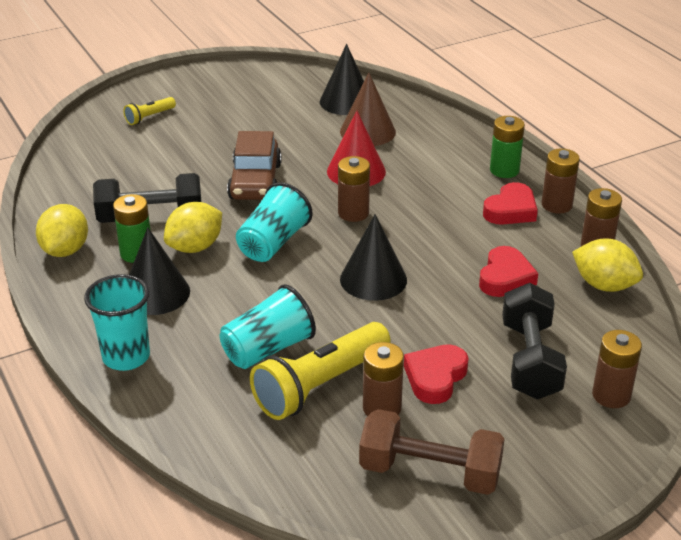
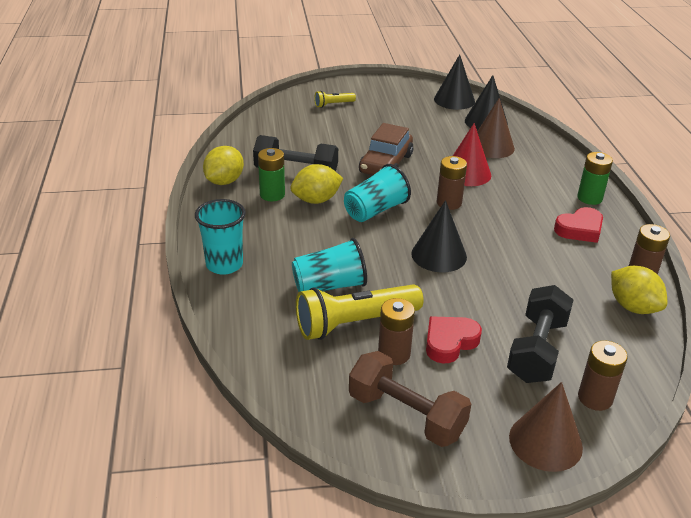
camera: 20 degrees right, 0 degrees up
(155, 293) = (270, 225): black cone -> black cone (454, 100)
(505, 277) = (548, 280): red heart -> none
(556, 205) = (622, 234): brown battery -> none
(584, 457) = (545, 442): none -> brown cone

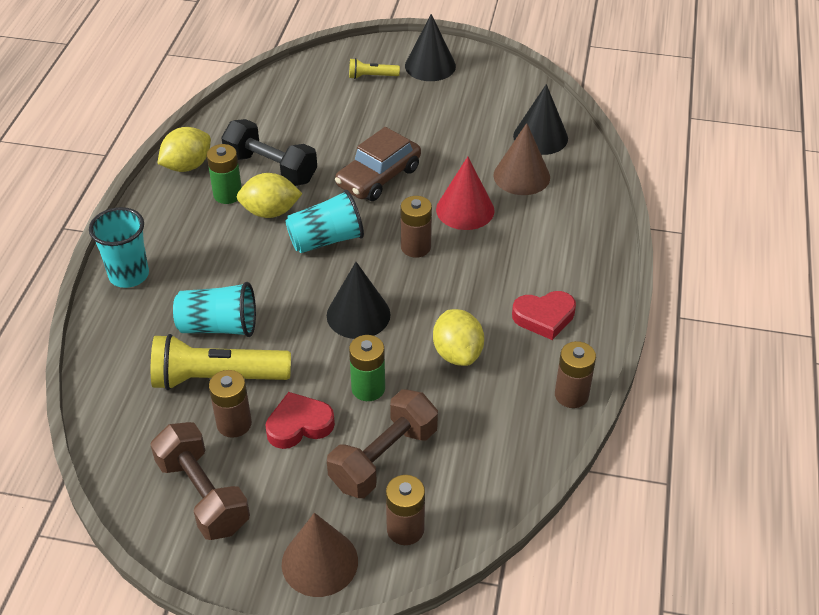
camera: 20 degrees right, 10 degrees up
(454, 100) = (524, 95): black cone -> black cone (430, 66)
(537, 350) = (384, 458): black dumbbell -> brown dumbbell
(589, 198) = (589, 276): green battery -> green battery (368, 388)
(633, 307) = (529, 433): yellow lemon -> yellow lemon (457, 353)

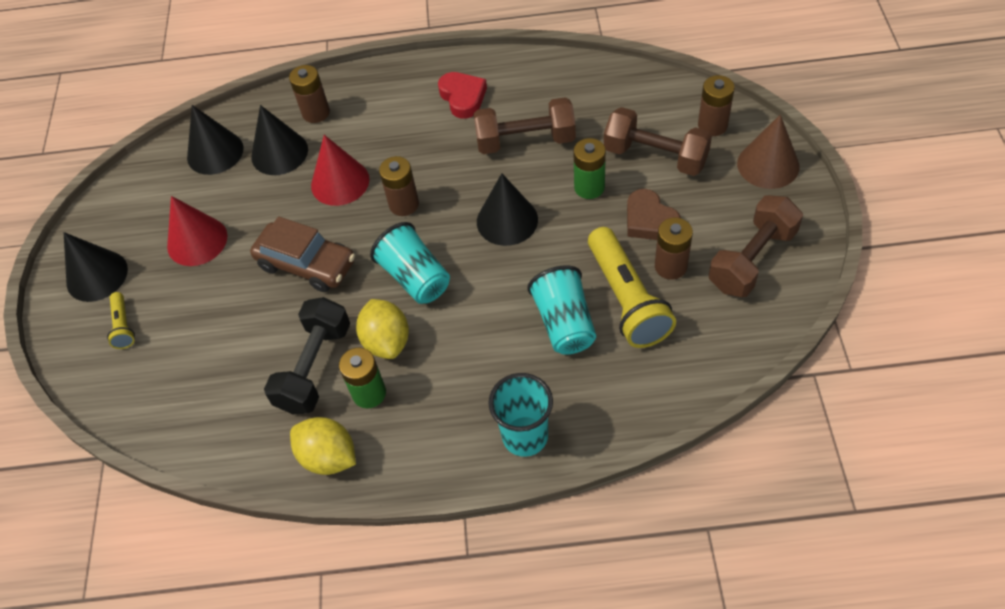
camera: 100 degrees left, 10 degrees up
(299, 425) = (649, 220): red heart -> brown heart
(438, 119) = (197, 241): none -> red cone
(457, 353) = (525, 141): yellow lemon -> brown dumbbell
(521, 176) = (279, 153): brown cone -> black cone
(571, 395) = (540, 65): brown battery -> brown battery (316, 113)

